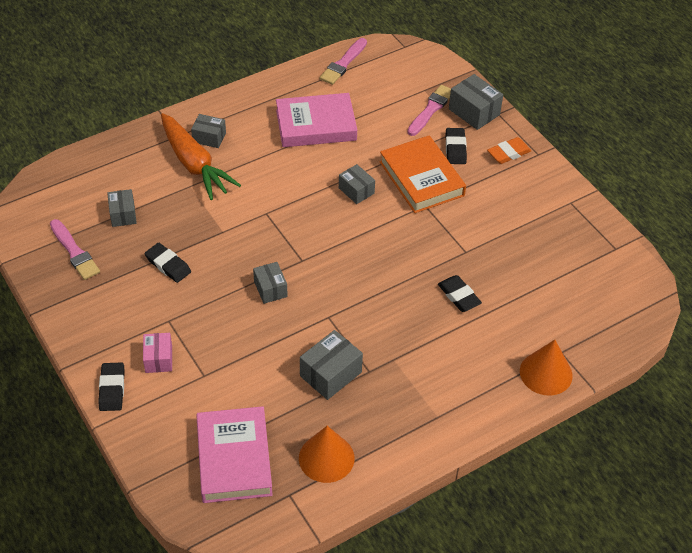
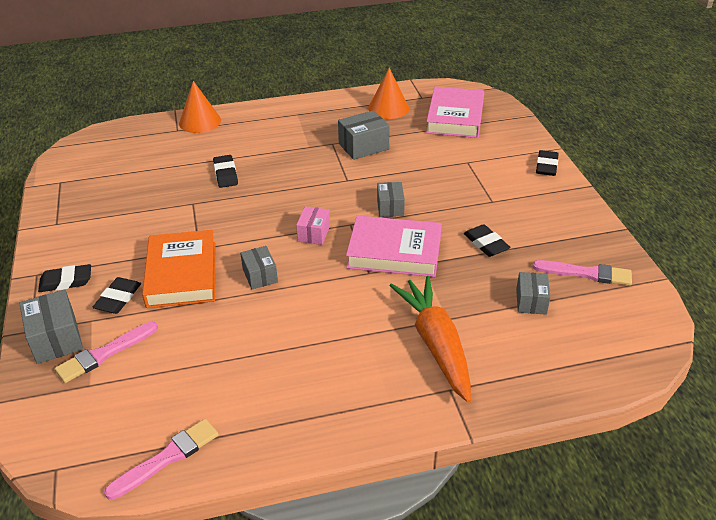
camera: 160 degrees left, 10 degrees down
(74, 252) = (586, 273): pink brush -> pink brush turned 120 degrees clockwise
(158, 359) = (504, 177): pink box -> pink box (314, 233)
(209, 137) = (408, 377): grey box -> none
(316, 125) = (262, 364): pink book -> pink book (394, 252)
(508, 153) = (66, 281): orange eraser -> black eraser

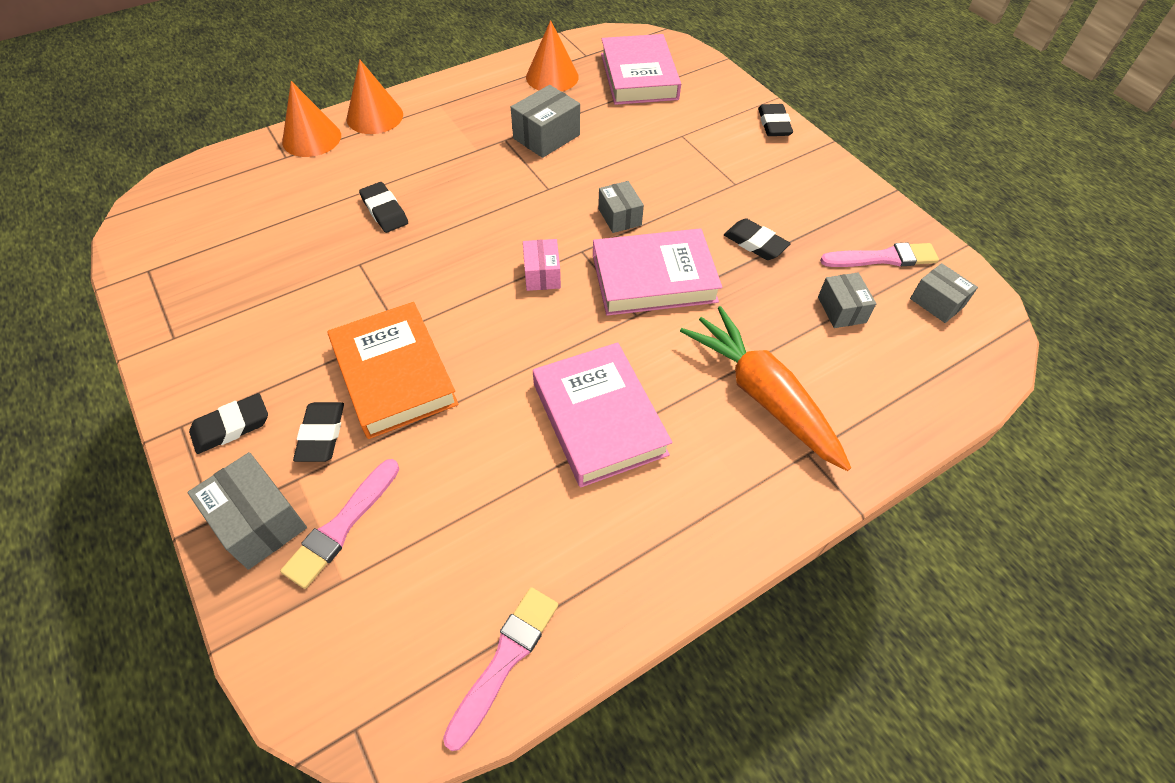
camera: 20 degrees left, 15 degrees up
(249, 115) = (375, 116): none -> orange cone
(260, 275) = (501, 352): grey box -> grey box (937, 302)
(307, 331) = (599, 418): none -> pink book

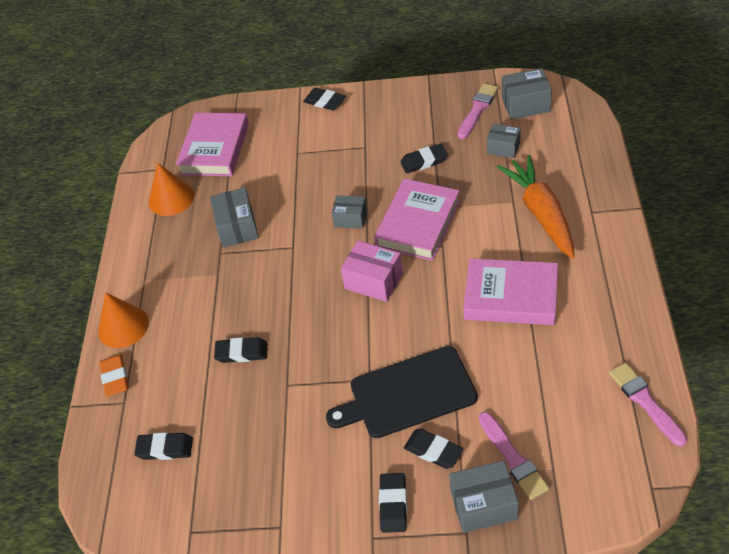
camera: 50 degrees left, 5 degrees down
(241, 208) = (165, 448): none -> black eraser
(311, 138) = (115, 377): orange cone -> orange eraser
(394, 374) = (407, 394): orange book -> black cutting board
(542, 274) = (373, 281): pink box -> pink box, size x1.50
(639, 76) = (215, 149): pink book -> pink book turned 75 degrees clockwise
(761, 394) = (540, 213): orange carrot -> orange carrot turned 75 degrees clockwise
(937, 302) = (525, 104): grey box -> grey box, size x1.50

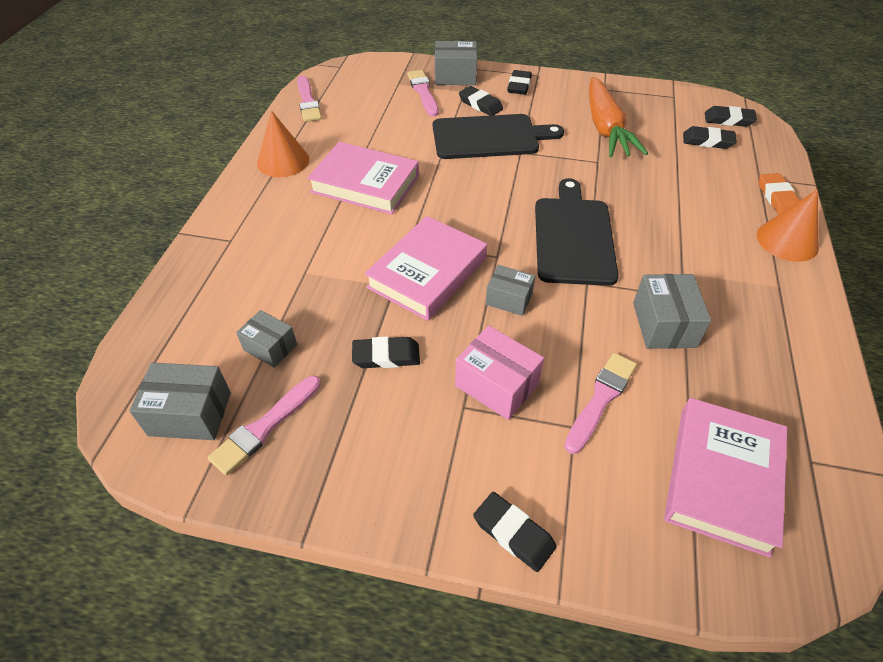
camera: 175 degrees left, 0 degrees up
(171, 198) = (777, 397): orange cone -> orange cone (283, 161)
(242, 352) = (644, 192): black eraser -> black eraser (728, 120)
(281, 171) = (601, 399): none -> pink brush
(306, 285) = (573, 237): none -> black cutting board
(373, 281) = (497, 225): pink box -> pink box (496, 385)
(540, 213) = (284, 252): orange carrot -> orange carrot (606, 129)

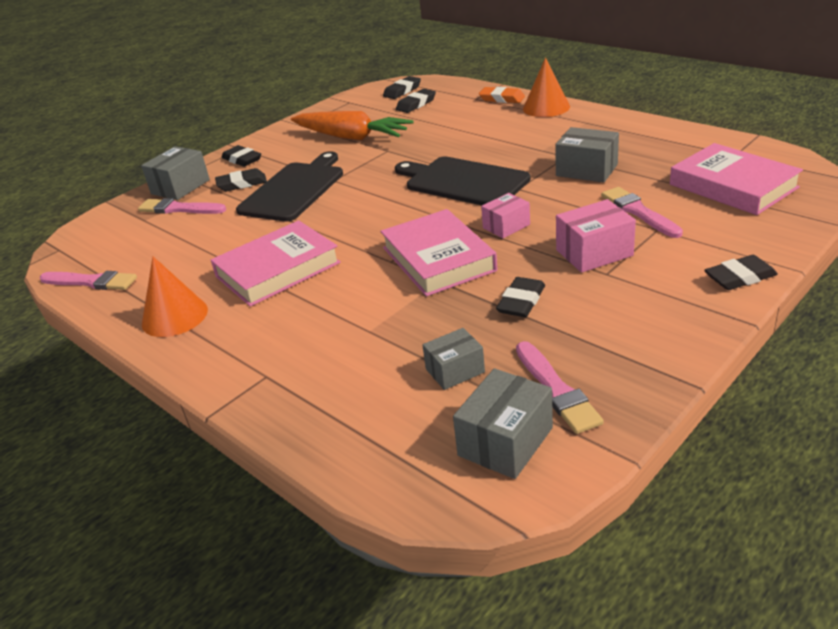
camera: 55 degrees left, 15 degrees down
(509, 299) = (506, 226): grey box -> pink box

